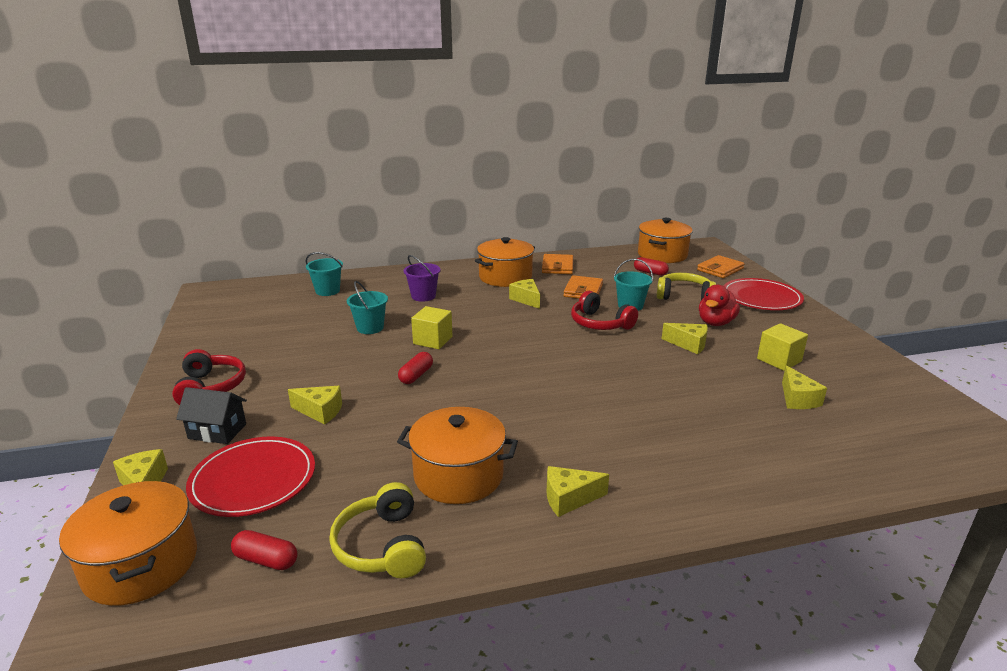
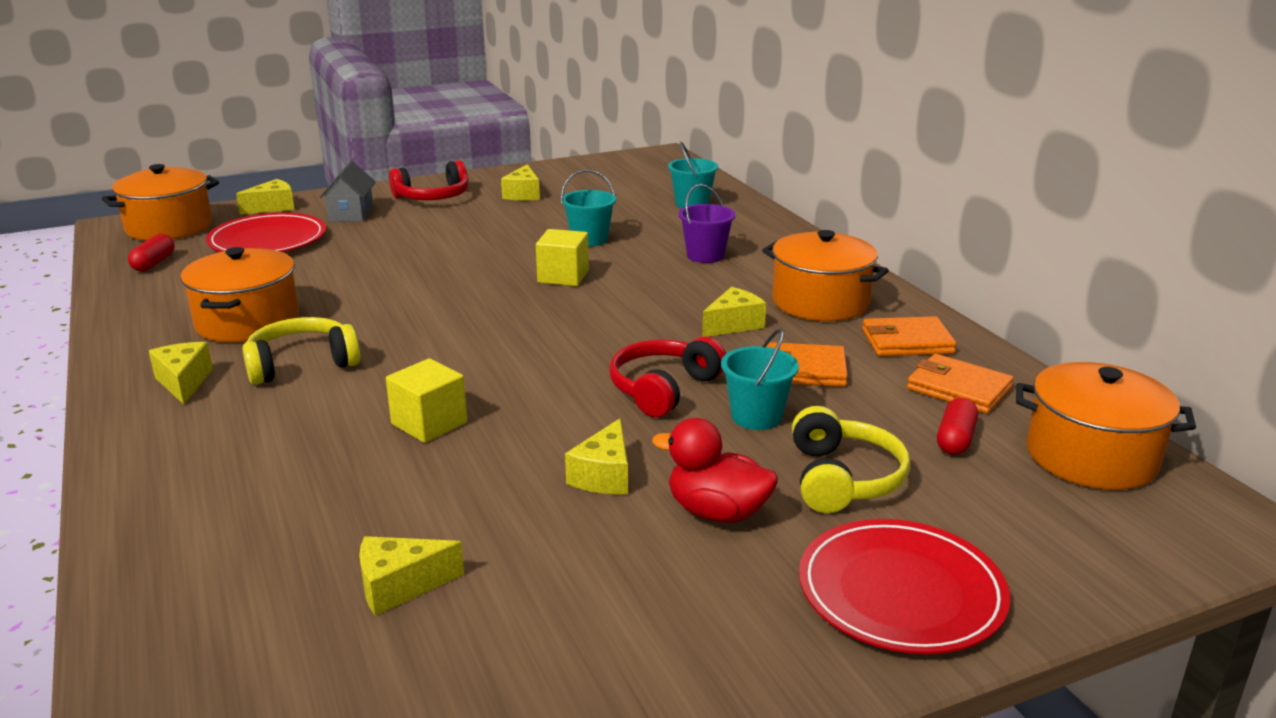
camera: 80 degrees right, 0 degrees up
(217, 431) = (351, 214): black house -> grey house
(320, 411) = (383, 246): yellow cheese -> yellow cheese (523, 194)
(382, 546) = (150, 301): yellow headphones -> yellow headphones (301, 364)
(416, 375) = (465, 278): red capsule -> none
(720, 269) = (1062, 539): orange wallet -> orange wallet (959, 388)
(779, 360) = (558, 581): yellow cube -> yellow cube (429, 423)

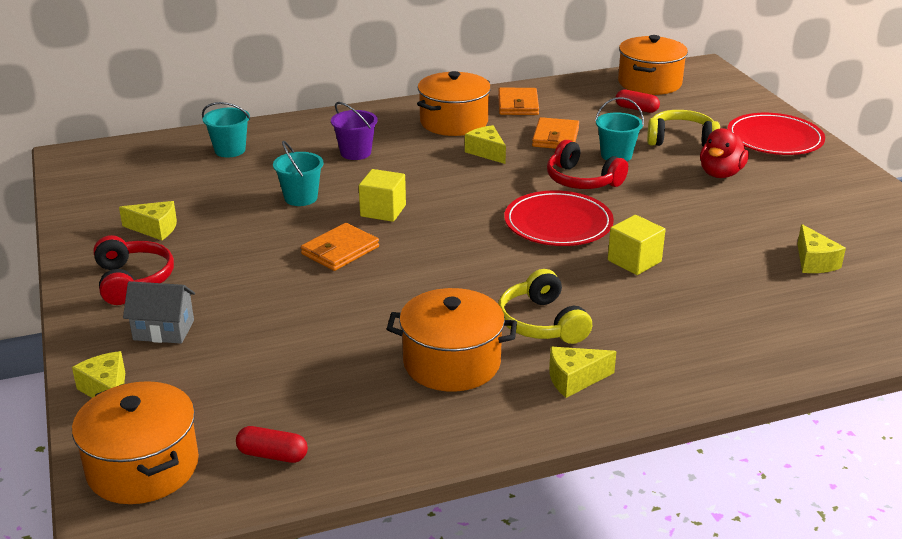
camera: 85 degrees left, 5 degrees up
(268, 240) = (227, 379): red plate -> red plate (558, 223)
(604, 476) = (690, 202): yellow cheese -> none
(959, 388) = (579, 100): orange wallet -> orange wallet (340, 250)

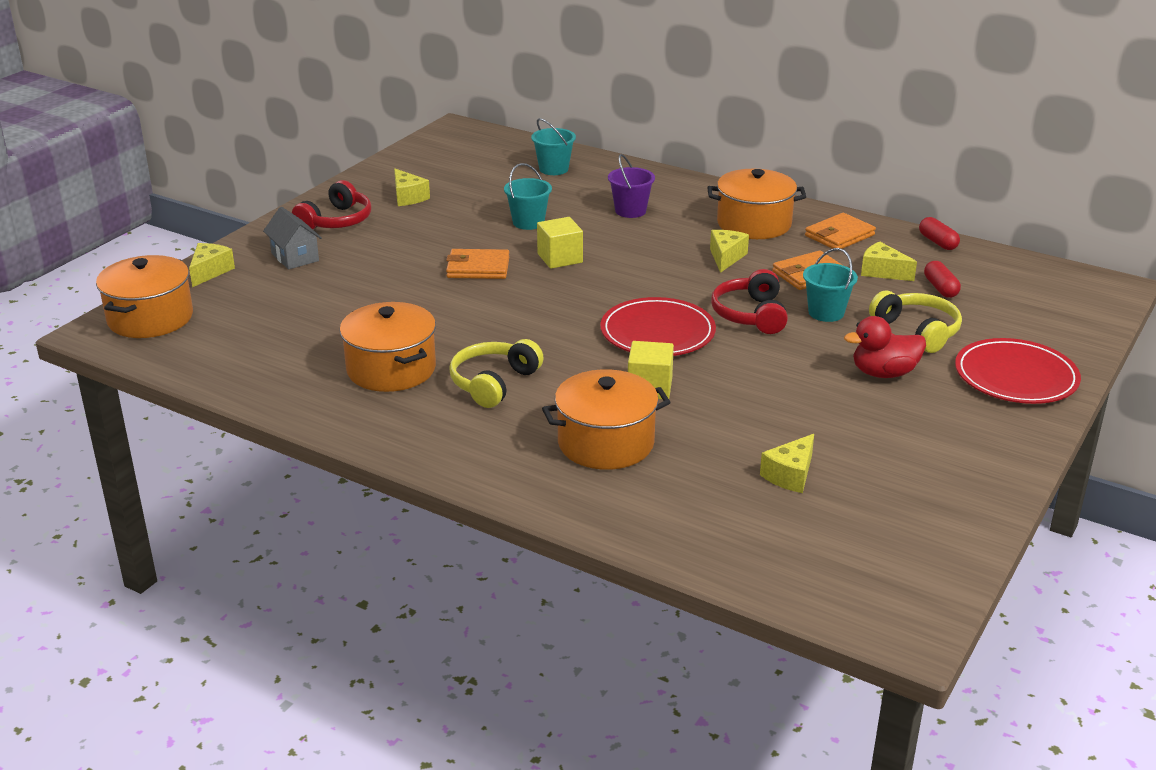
camera: 50 degrees right, 0 degrees up
(272, 455) = (208, 352): red capsule -> red capsule (937, 242)
(574, 379) = (434, 425): yellow cheese -> yellow cheese (882, 272)
(649, 83) = (1012, 274): orange pot -> orange pot (606, 443)

